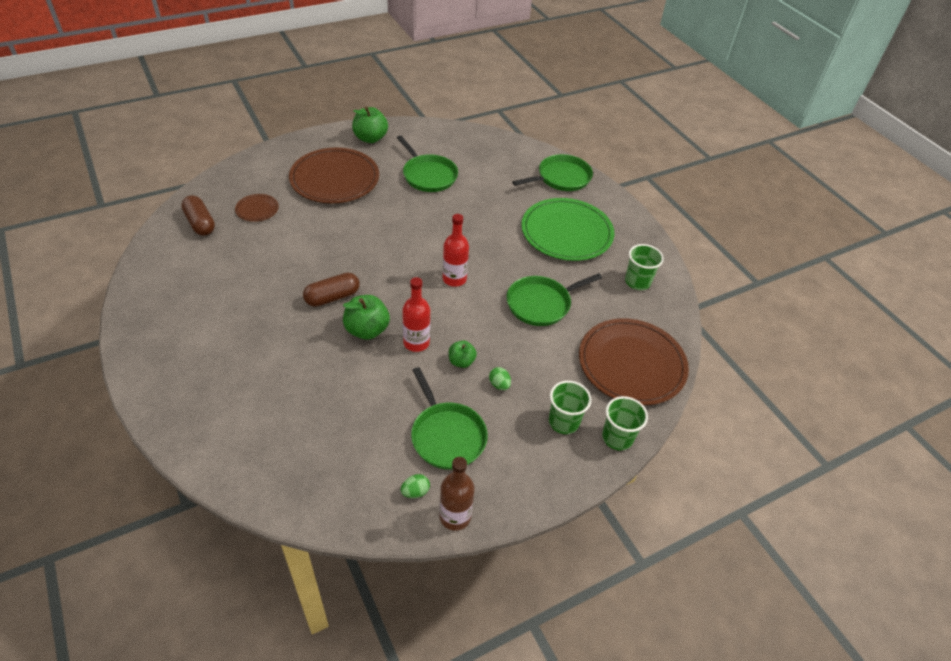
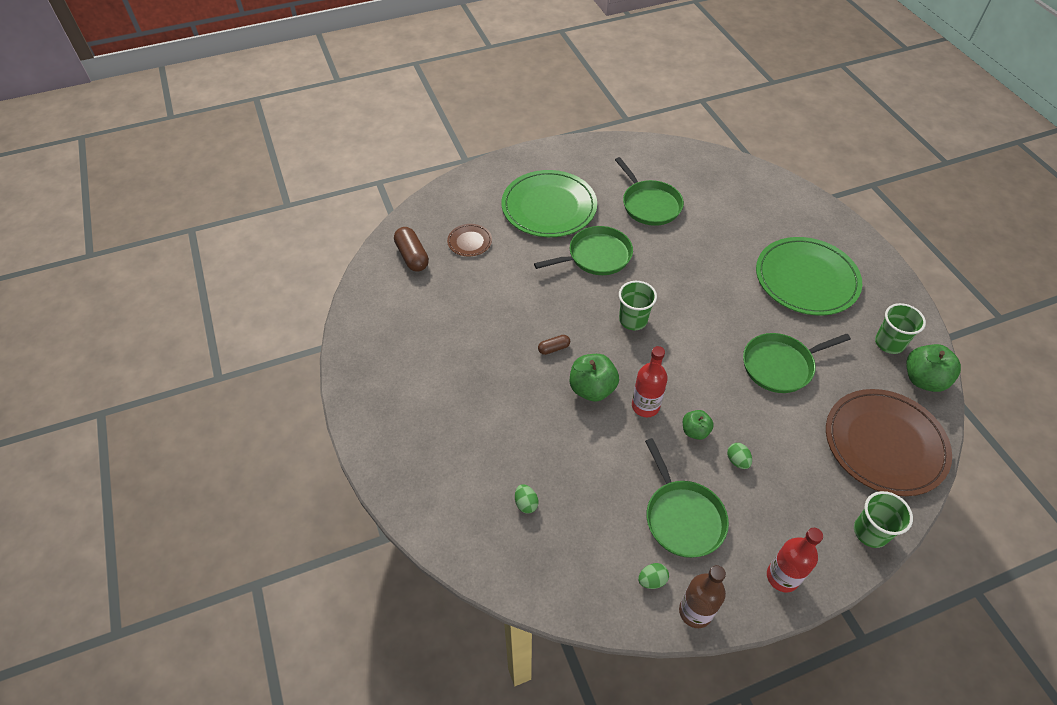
camera: 10 degrees right, 5 degrees up
(297, 432) = (526, 503): none -> green egg
(332, 297) = (554, 348): brown capsule -> brown capsule, size x0.56
(335, 179) = (549, 207): brown plate -> green plate
(370, 138) = (584, 158): green apple -> green apple (923, 379)
(454, 279) = (683, 331): red bottle -> red bottle (782, 577)
(561, 178) = (798, 210): green pan -> green pan (596, 256)
(563, 422) = (810, 509): green cup -> green cup (633, 320)

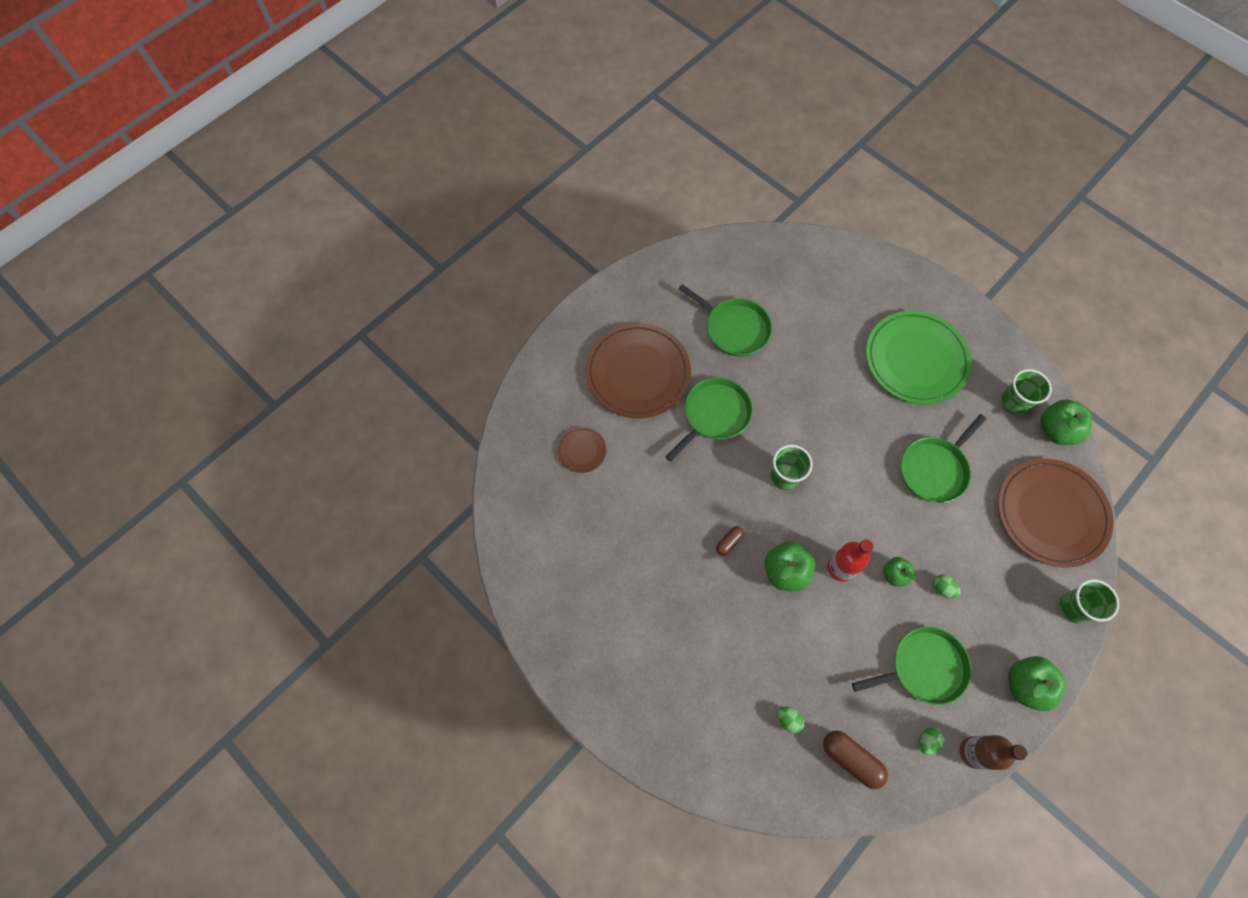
camera: 25 degrees left, 15 degrees up
(412, 256) = (534, 494): brown capsule -> brown capsule (851, 759)
(549, 207) = (638, 372): green plate -> brown plate
(682, 517) = (923, 667): green pan -> green pan turned 60 degrees counterclockwise
(782, 577) = (1025, 685): red bottle -> green apple

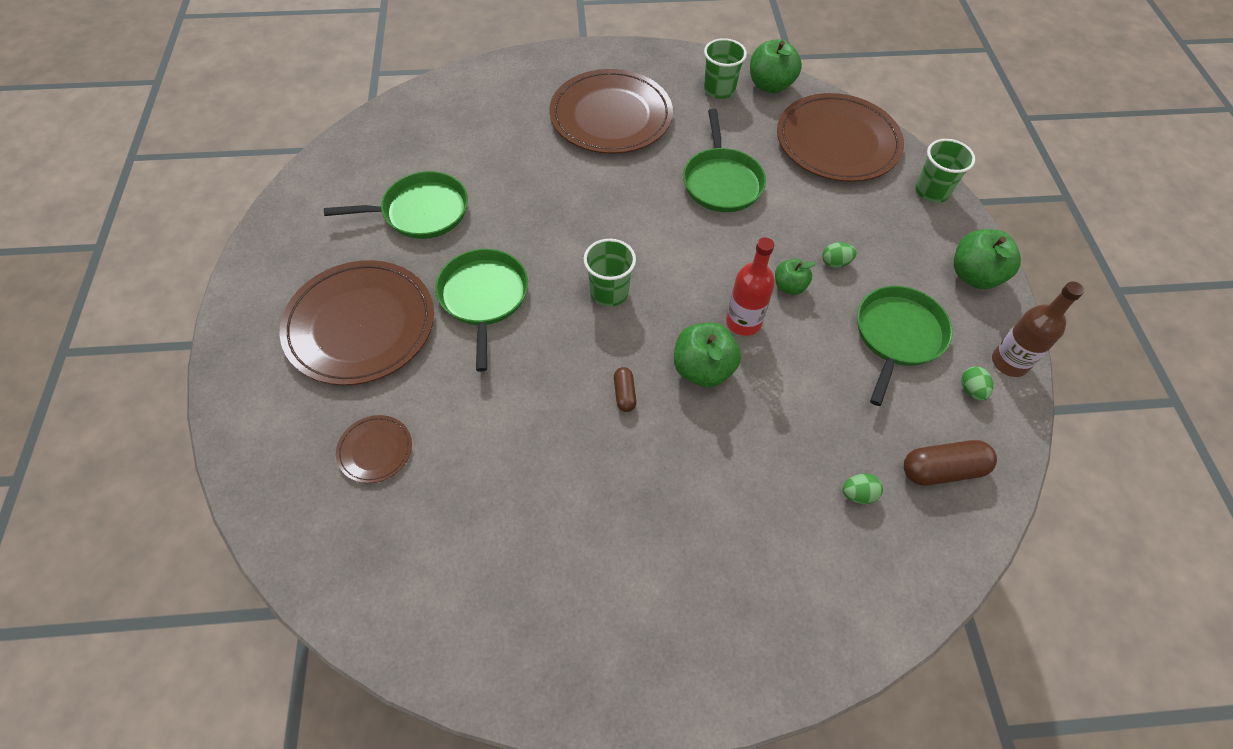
camera: 50 degrees left, 10 degrees down
(916, 359) = (611, 116): green plate -> brown plate

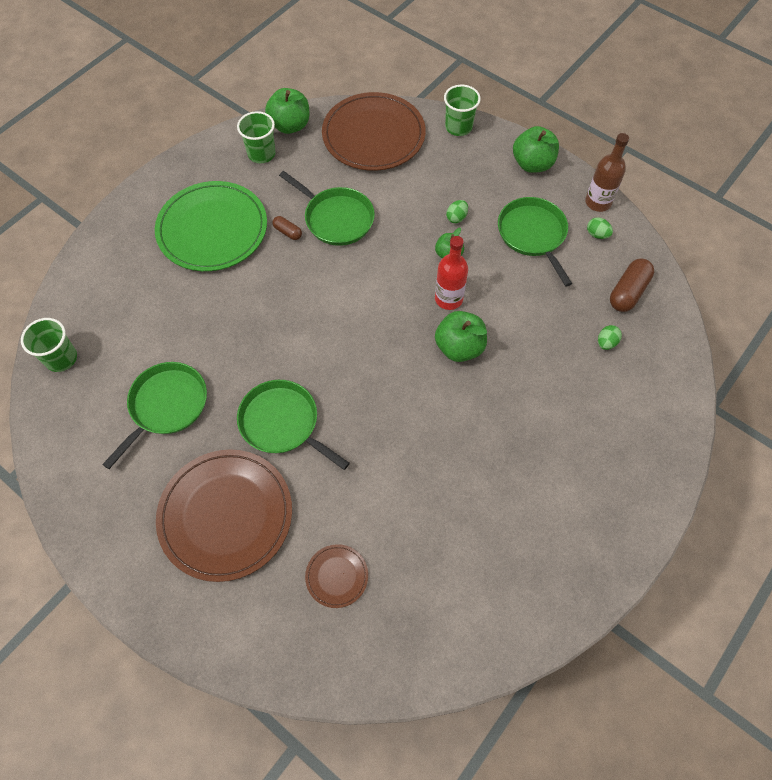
camera: 45 degrees left, 5 degrees up
(609, 292) = (354, 349): green cup -> green cup (61, 358)
(611, 116) = (212, 229): brown plate -> green plate
(624, 394) = (435, 402): brown capsule -> brown capsule (288, 232)

